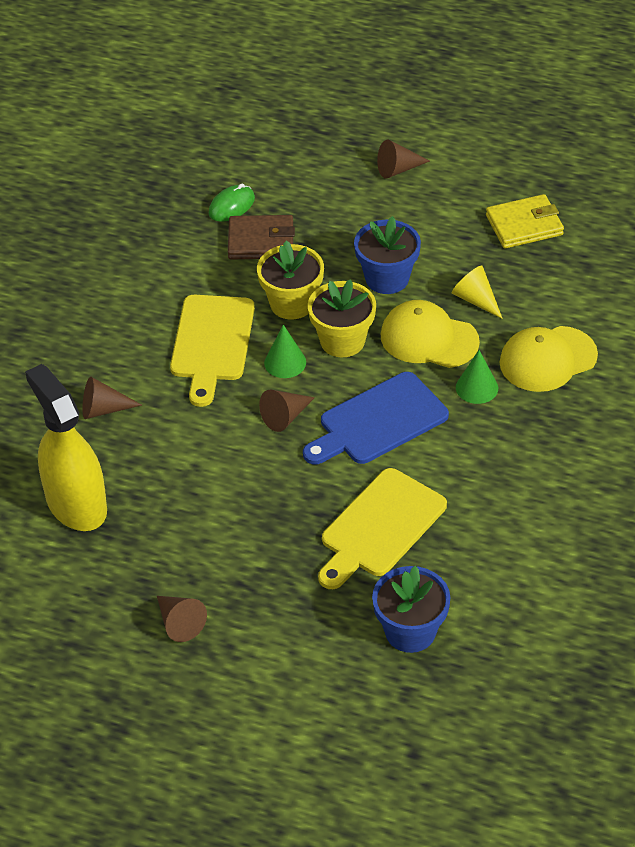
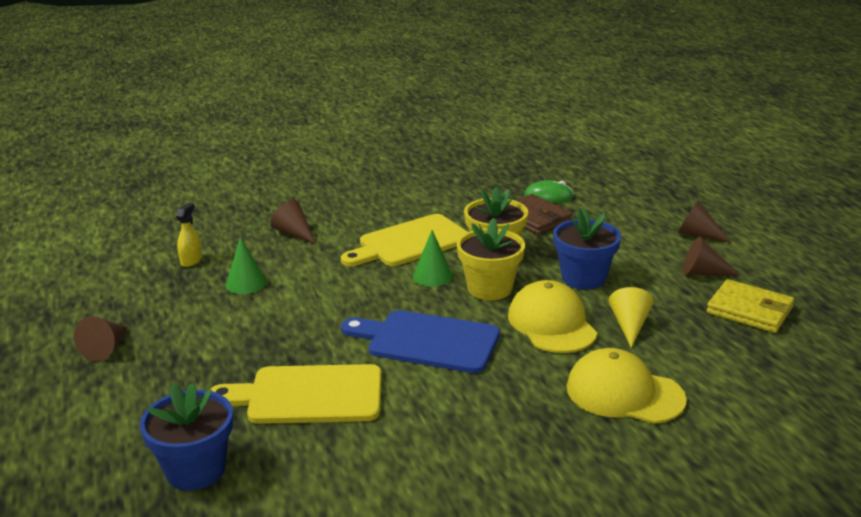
camera: 50 degrees right, 20 degrees down
(76, 504) = (191, 260): yellow spray bottle -> yellow spray bottle, size x0.40
(285, 416) = (377, 299): brown cone -> brown cone (703, 273)
(477, 387) = (534, 371): green cone -> green cone (246, 283)

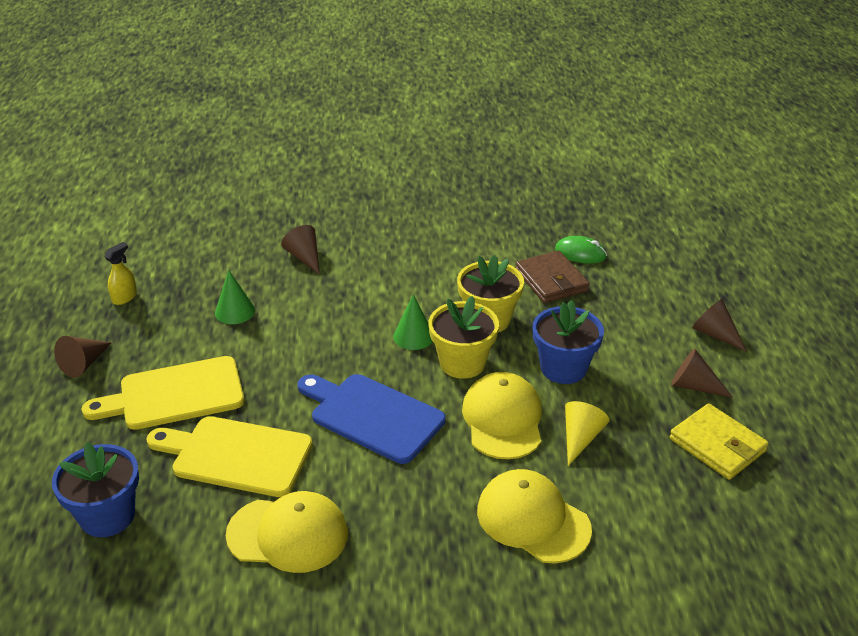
camera: 15 degrees right, 10 degrees up
(191, 260) = (197, 274): yellow spray bottle -> yellow spray bottle (124, 297)
(396, 449) = (288, 534): none -> yellow cap
(410, 242) = (411, 289): yellow cutting board -> yellow cutting board (175, 395)

